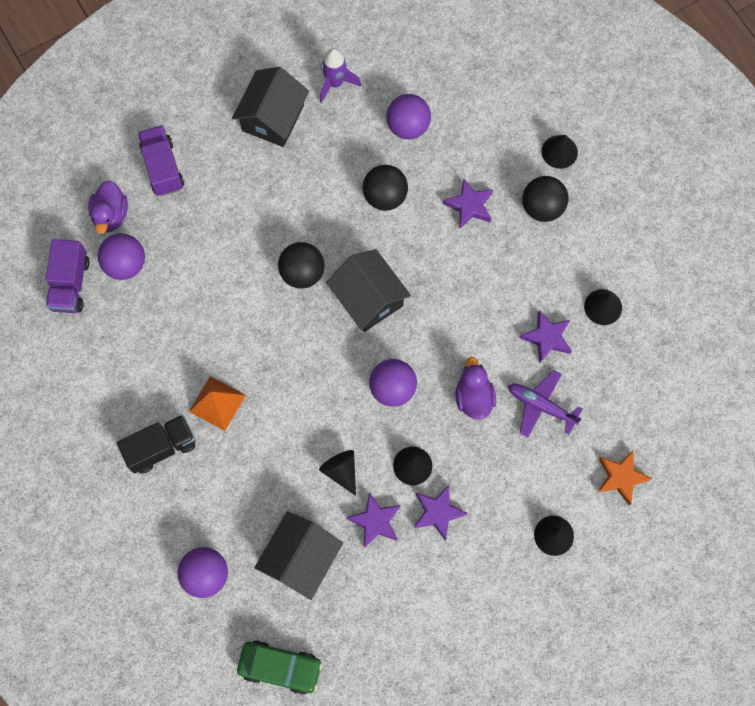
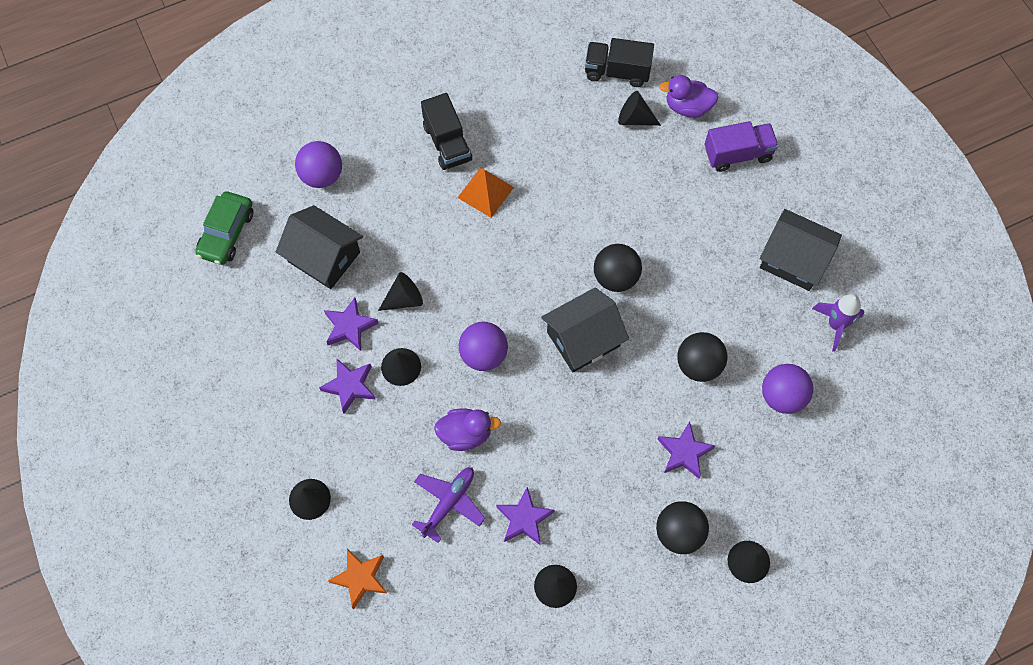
camera: 95 degrees right, 5 degrees down
(70, 284) = (617, 71): purple truck -> black truck
(126, 264) = (634, 118): purple ball -> black cone

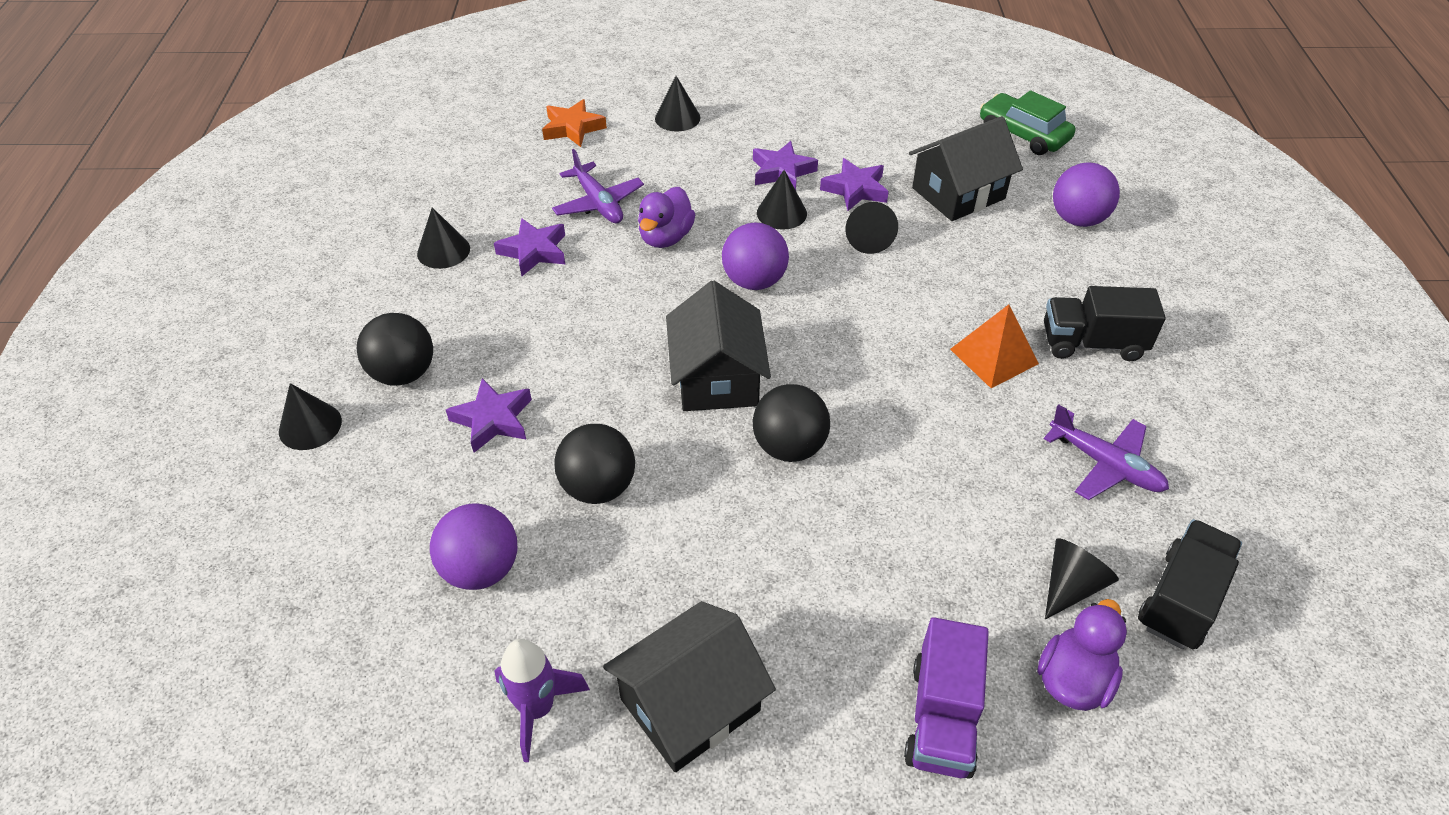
camera: 115 degrees right, 20 degrees down
(544, 118) = (1105, 465): none -> purple plane

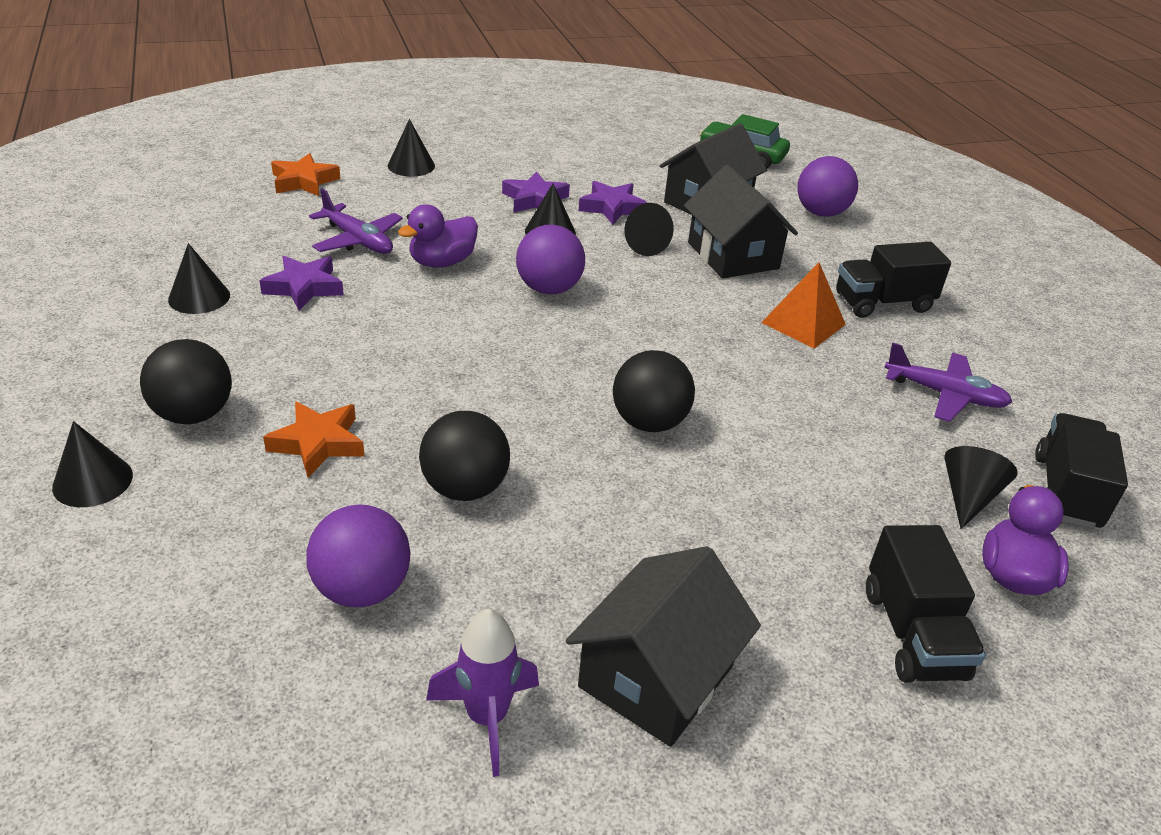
camera: 20 degrees left, 10 degrees down
(493, 419) = (318, 443): purple star -> orange star
(666, 237) = (442, 262): purple duck -> purple duck turned 45 degrees clockwise
(717, 378) = (548, 374): black house -> black house (733, 255)
(942, 717) = (913, 633): purple truck -> black truck

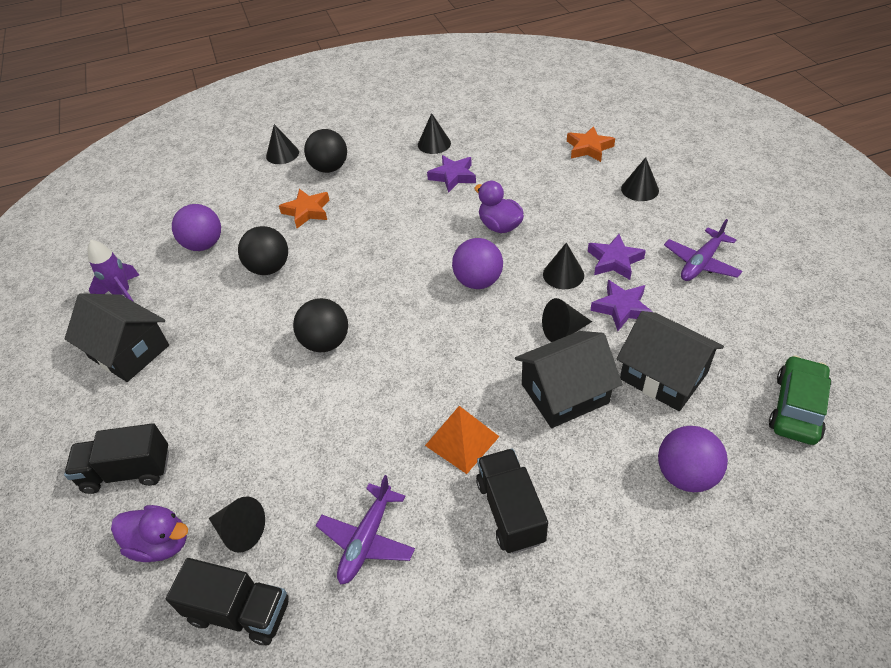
camera: 95 degrees right, 10 degrees up
(358, 240) = (516, 186): purple plane -> purple plane (701, 263)

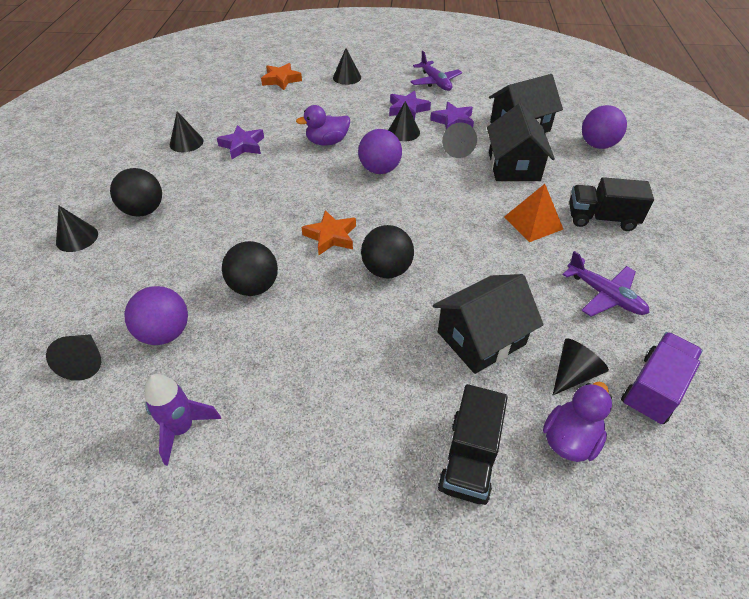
camera: 70 degrees left, 0 degrees up
(129, 351) = (289, 434): black house -> black house (481, 338)
(166, 222) = (85, 362): none -> black cone
(240, 612) = (653, 389): black truck -> purple truck
(307, 211) = (194, 241): orange star -> orange star (331, 236)
(797, 408) = (565, 96): green car -> none

